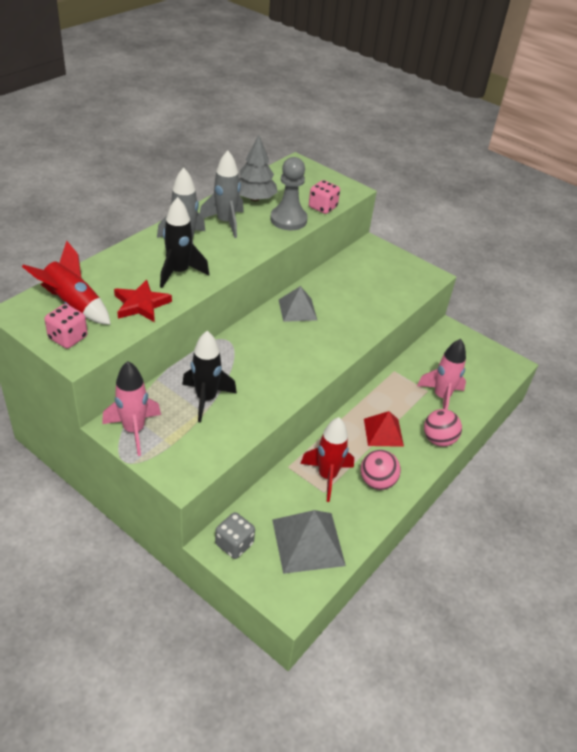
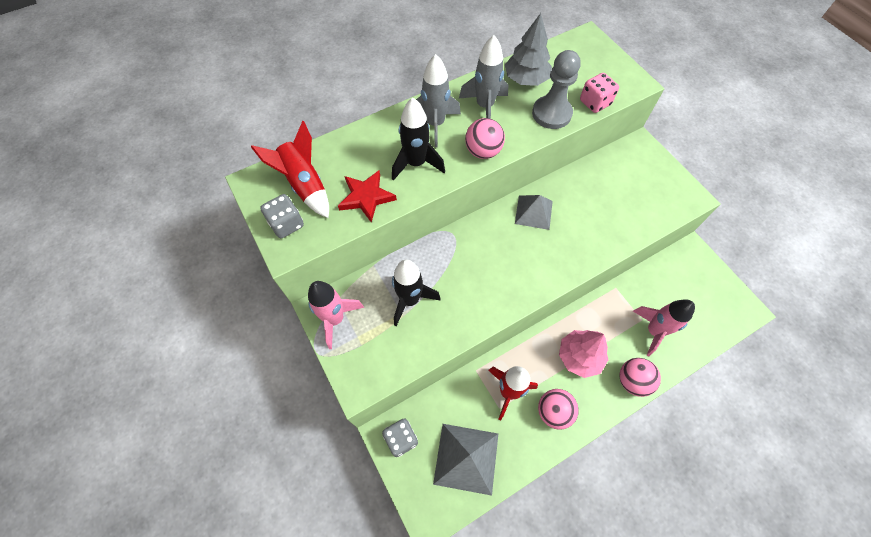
camera: 25 degrees right, 20 degrees up
(68, 338) = (286, 224): pink dice -> grey dice
(238, 254) = (483, 151): none -> pink ball
(383, 432) = (579, 357): red pyramid -> pink tree

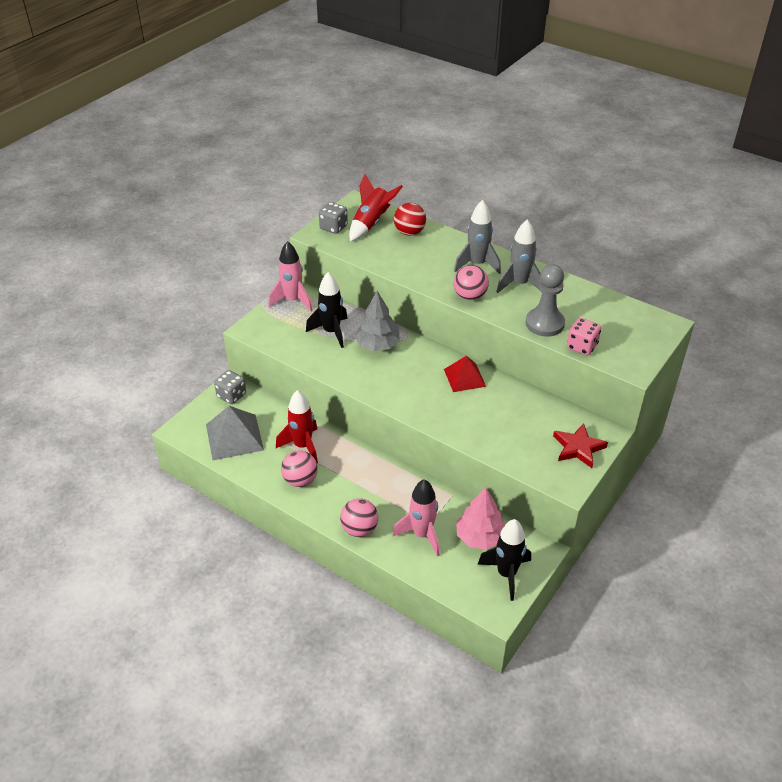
camera: 65 degrees right, 20 degrees down
(345, 157) = (409, 232): none -> red ball
(366, 197) = (381, 253): red star -> red star (578, 448)
(416, 164) = (430, 267): black rocket -> black rocket (506, 574)
(526, 79) = (572, 299): grey tree -> grey tree (377, 345)
(533, 212) = (464, 377): grey pyramid -> red pyramid
(579, 357) = (362, 485): pink tree -> pink tree (480, 537)

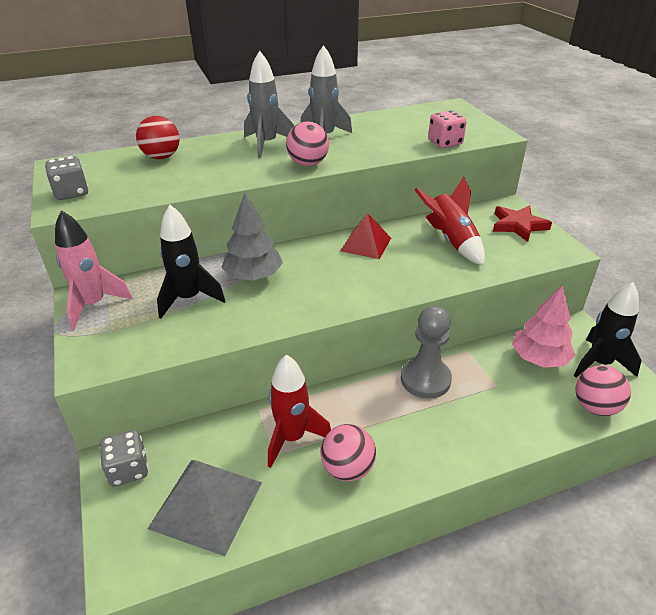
camera: 55 degrees left, 5 degrees down
(359, 529) = (469, 449): pink ball -> pink ball (595, 407)
(371, 223) = (108, 170): red rocket -> red rocket (451, 241)
(422, 535) = (510, 399): pink rocket -> none
(544, 323) = (394, 146): grey pawn -> grey pawn (425, 379)

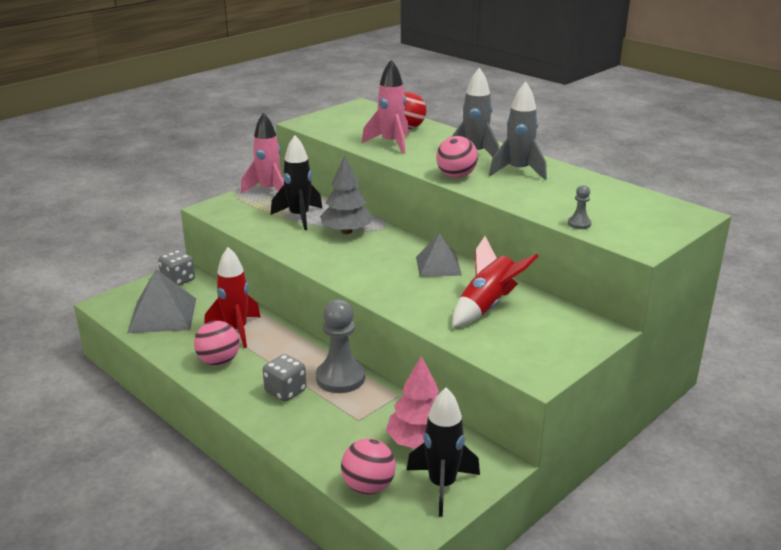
camera: 65 degrees right, 10 degrees down
(71, 193) = (326, 119): grey dice -> grey dice (285, 391)
(193, 174) = (391, 144): none -> pink rocket
(366, 244) = (438, 266): red pyramid -> grey pyramid
(445, 143) = (579, 224): pink dice -> grey pawn
(518, 225) = (561, 341): red star -> none

